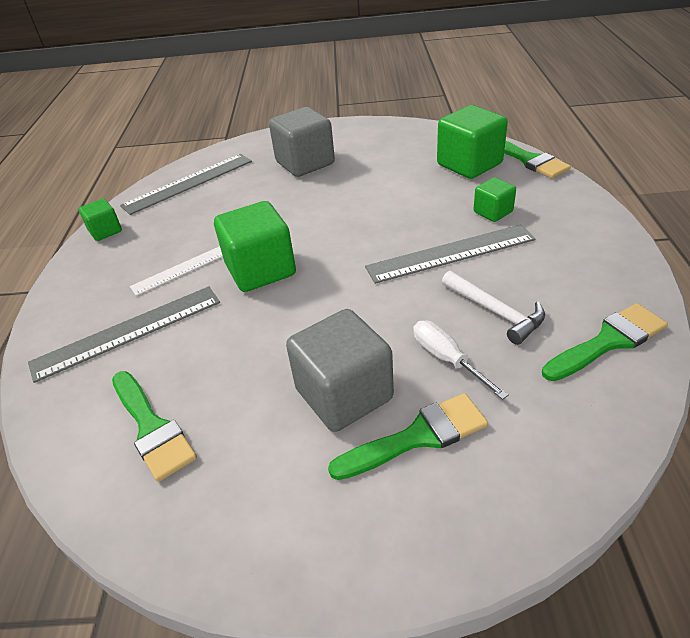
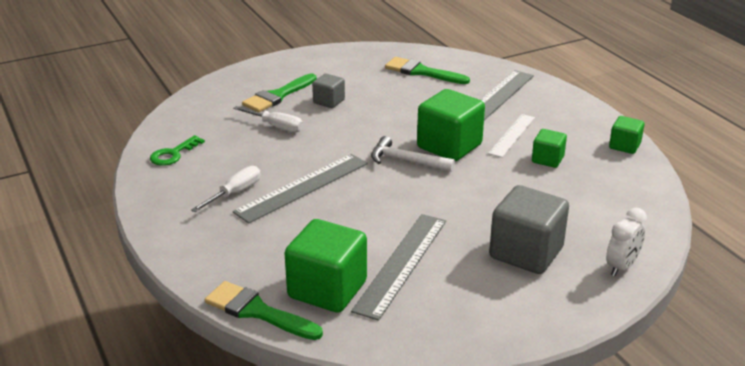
camera: 150 degrees right, 10 degrees down
(188, 183) = (624, 203): grey ruler -> grey ruler (402, 264)
(254, 145) = (621, 267): none -> white clock
(344, 394) = (329, 101): grey cube -> grey cube, size x0.53
(493, 212) = (279, 232): green cube -> green cube (547, 159)
(496, 312) = (252, 155): white hammer -> white hammer (406, 161)
(528, 262) = (235, 193): none -> white screwdriver
(608, 341) = (173, 154): green brush -> green key

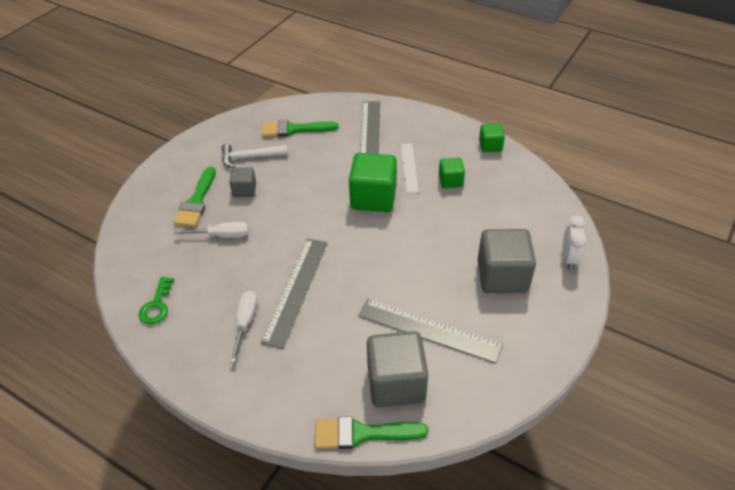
camera: 30 degrees left, 15 degrees up
(327, 289) = (396, 383): green cube -> grey cube
(402, 264) = (429, 330): grey ruler -> grey ruler turned 60 degrees counterclockwise
(406, 161) = (353, 226): white hammer -> white hammer (249, 157)

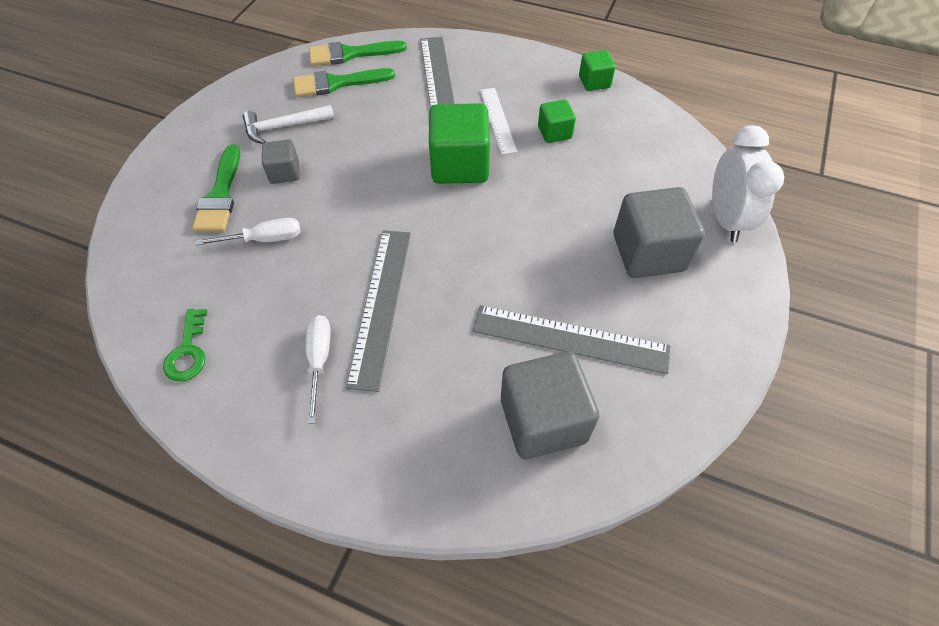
camera: 10 degrees left, 10 degrees up
(362, 433) = (512, 501): green brush -> green brush (350, 54)
(569, 258) = (726, 219): white clock -> white clock, size x1.55

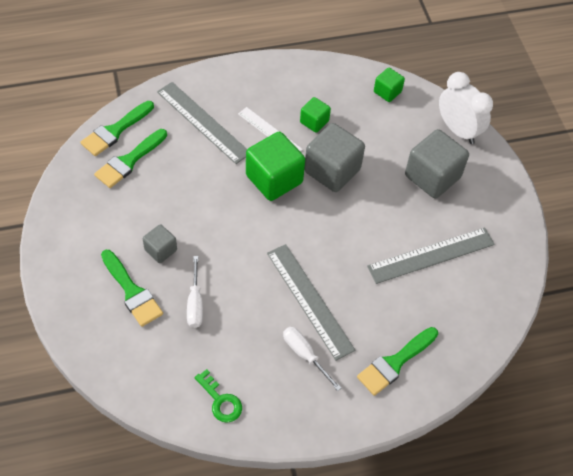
camera: 40 degrees left, 0 degrees up
(264, 239) = (195, 303): white screwdriver -> white screwdriver turned 135 degrees clockwise
(283, 127) = (124, 216): white hammer -> none
(411, 438) = (395, 363): none -> green brush
(543, 420) = (453, 309): grey cube -> grey cube (332, 170)
(594, 82) = (308, 68): green cube -> green cube (387, 92)

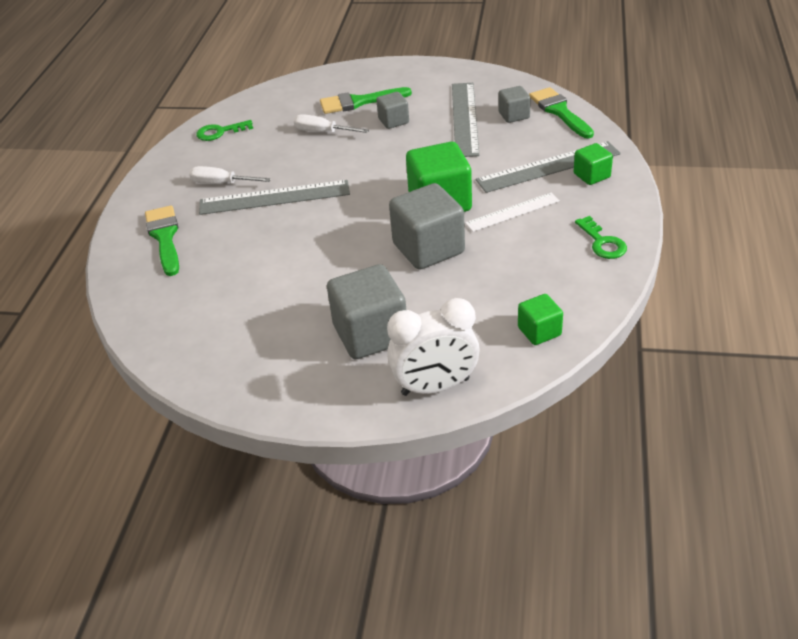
camera: 120 degrees right, 15 degrees down
(129, 161) = (514, 115): green brush -> grey cube
(286, 76) = (602, 242): none -> green key
(305, 355) = (221, 183): white screwdriver -> white screwdriver turned 150 degrees counterclockwise
(314, 122) = (512, 250): green cube -> green cube (591, 175)
(431, 255) = (261, 299): grey ruler -> grey ruler (465, 118)

